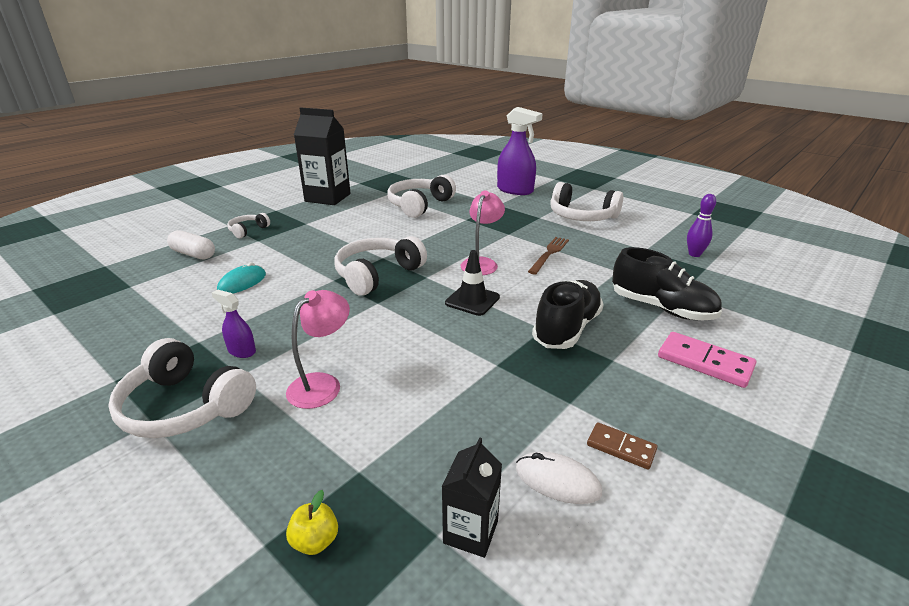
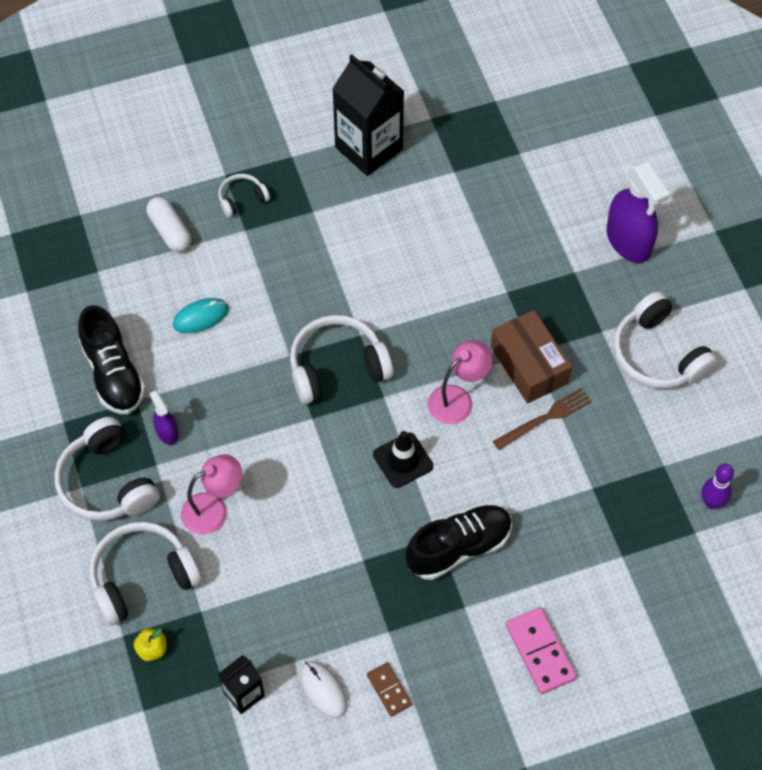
camera: 30 degrees right, 30 degrees up
(419, 205) = (472, 226): white headphones -> white headphones (142, 578)
(512, 238) = (529, 365): none -> brown box
(661, 308) = (576, 568): black shoe -> black shoe (113, 374)

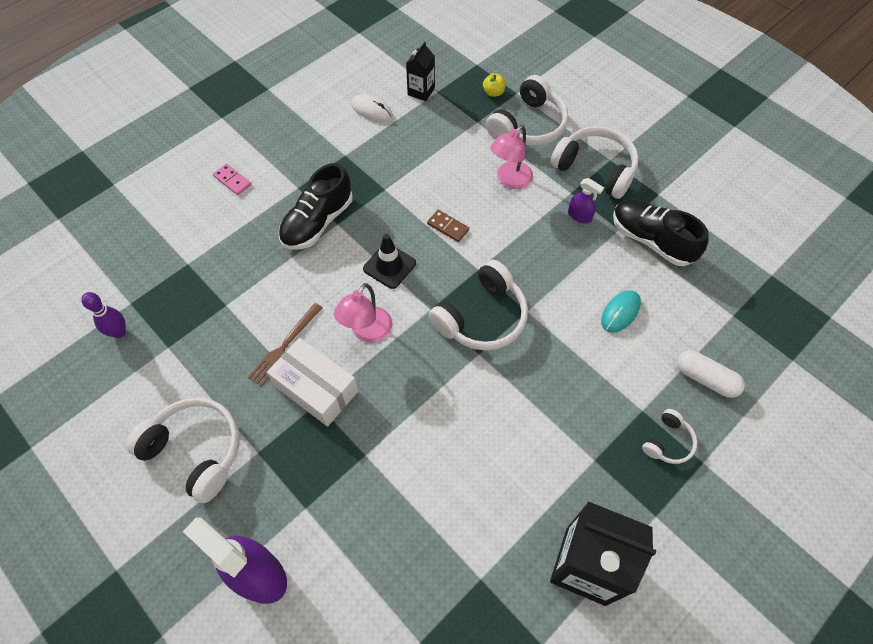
camera: 155 degrees right, 0 degrees up
(389, 690) = (329, 124): brown domino -> brown domino (448, 227)
(529, 365) = (316, 388): brown box -> white box
(540, 652) = (232, 180): pink domino -> pink domino, size x0.61

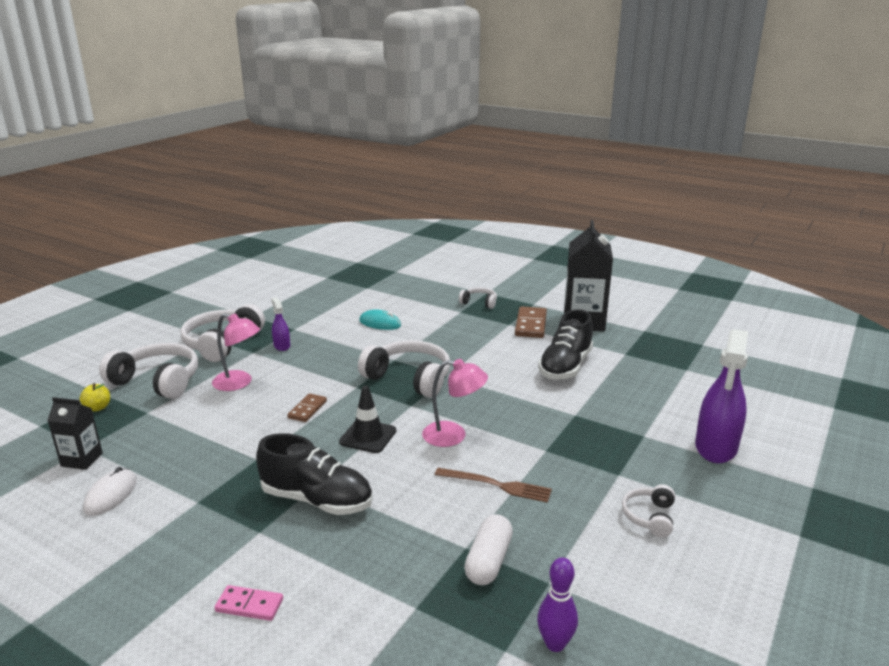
camera: 105 degrees left, 35 degrees down
(195, 451) = (649, 517): white headphones -> white headphones, size x0.52
(232, 180) = (249, 605): pink domino -> pink domino turned 75 degrees clockwise
(316, 388) = (531, 454): white box -> none
(579, 216) = (282, 346): purple spray bottle -> purple spray bottle turned 45 degrees counterclockwise
(587, 487) = (530, 325): none -> brown domino
(651, 240) = (304, 316): black shoe -> black shoe (565, 366)
(705, 379) = (424, 294): white capsule -> white capsule (488, 561)

